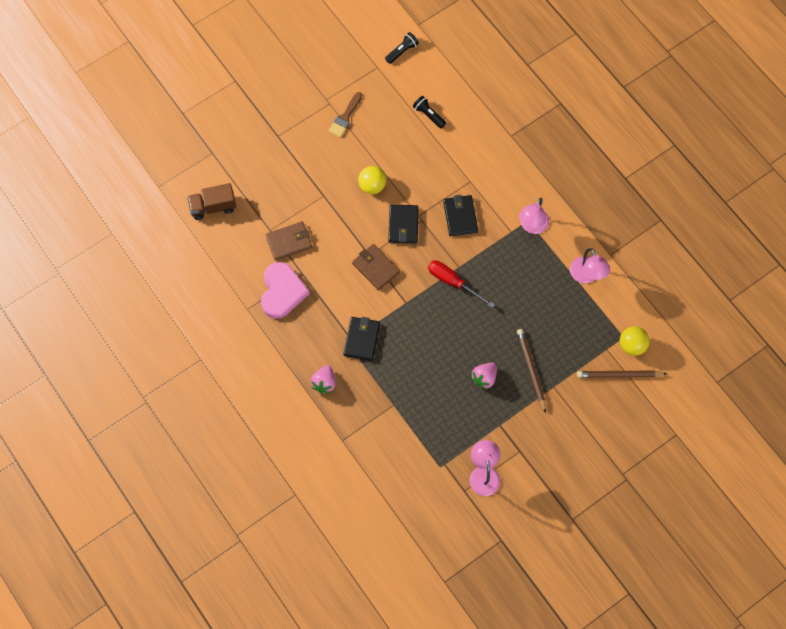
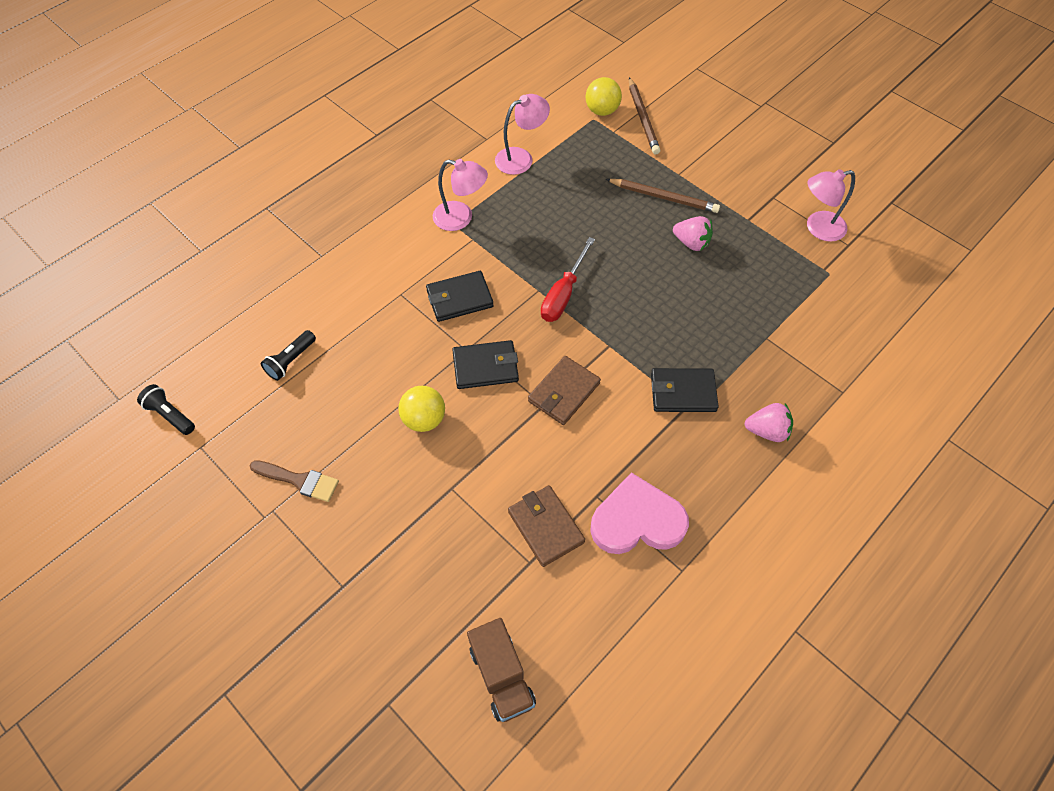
camera: 100 degrees left, 10 degrees down
(531, 369) = (663, 197): brown pencil -> brown pencil turned 135 degrees counterclockwise

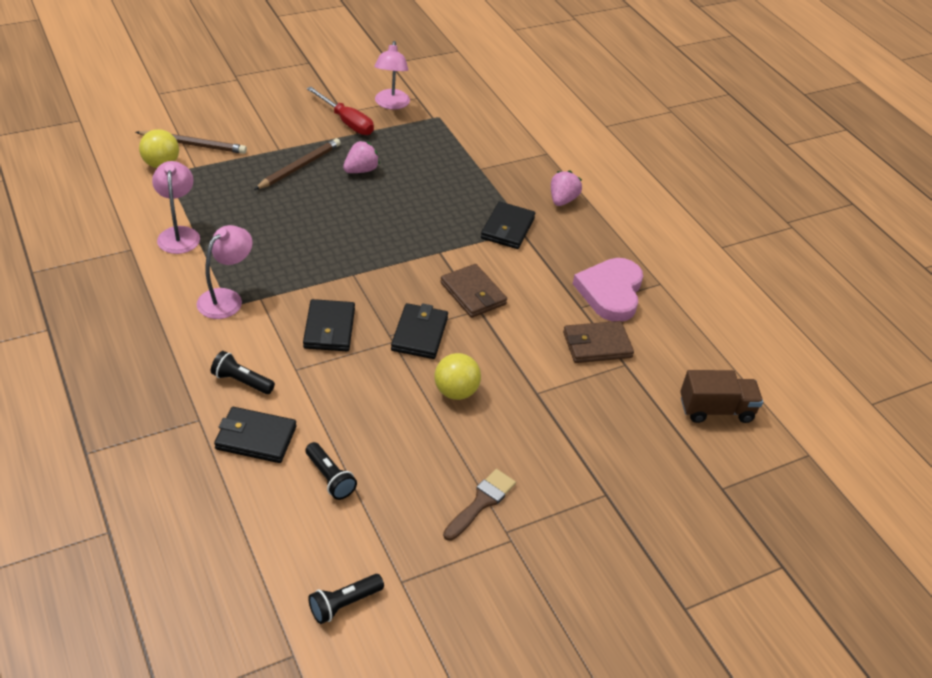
camera: 75 degrees left, 15 degrees down
(315, 297) = (256, 438): none -> black wallet
(372, 265) = (241, 381): none -> black flashlight
(563, 294) = (367, 260): red screwdriver -> red screwdriver (346, 122)

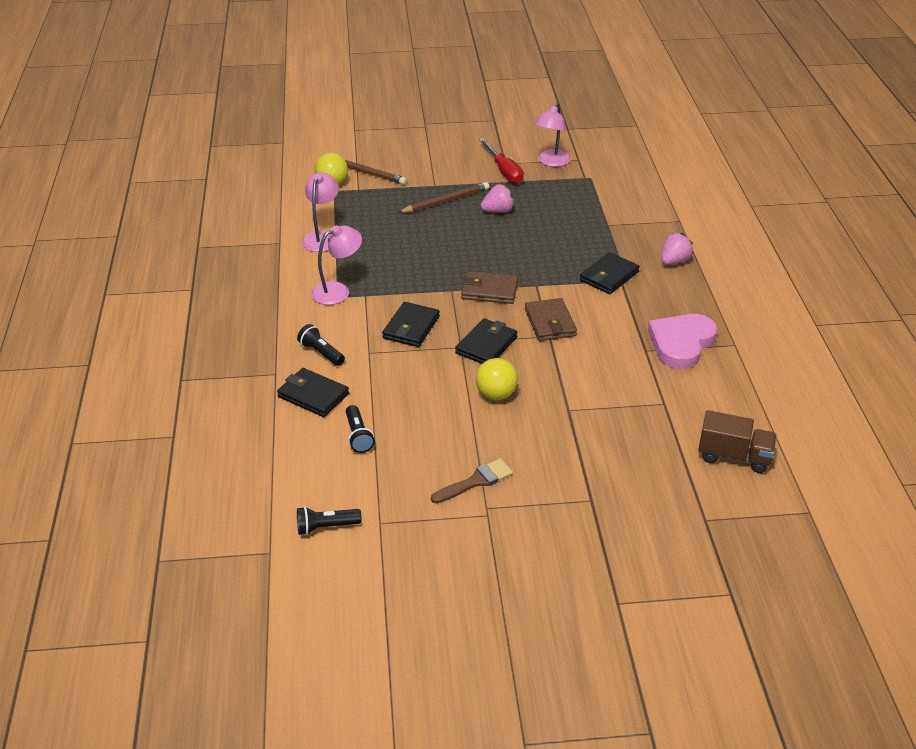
camera: 25 degrees right, 5 degrees down
(597, 345) = (645, 383): brown wallet -> brown wallet (489, 291)

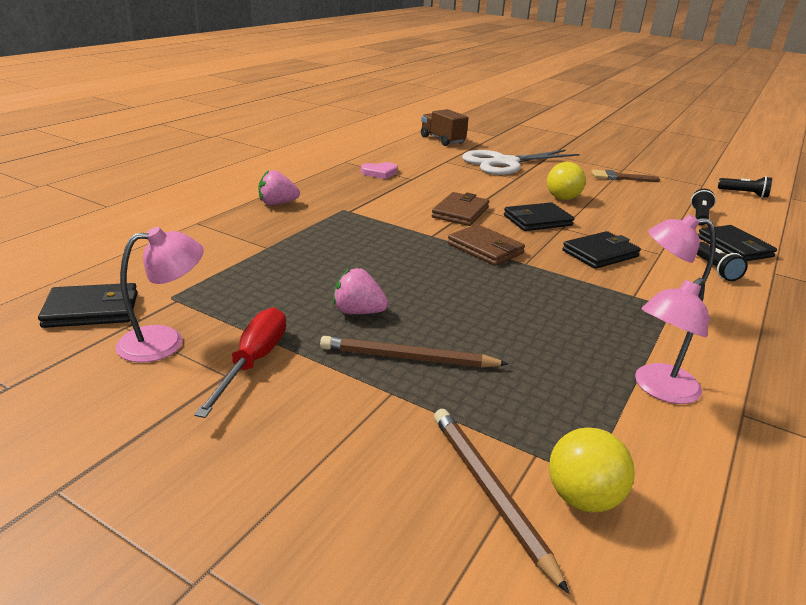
camera: 145 degrees left, 10 degrees down
(609, 276) = (354, 216): black wallet -> black wallet (91, 310)
(611, 438) = (505, 163): none -> white scissors
(681, 343) = (379, 173): pink heart -> pink heart, size x0.54

